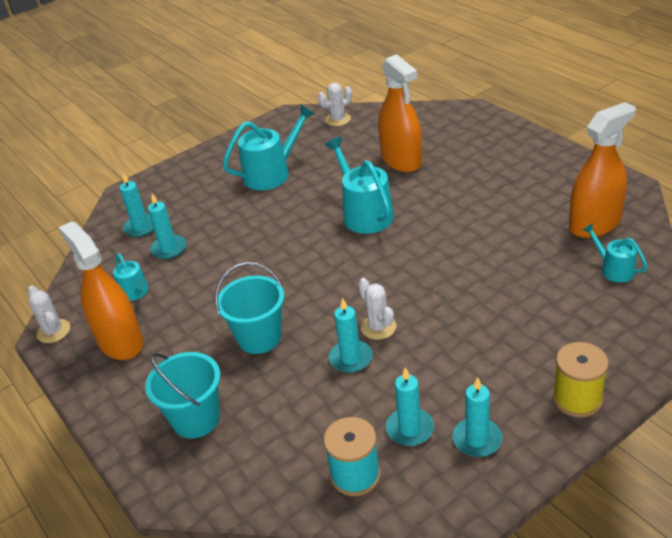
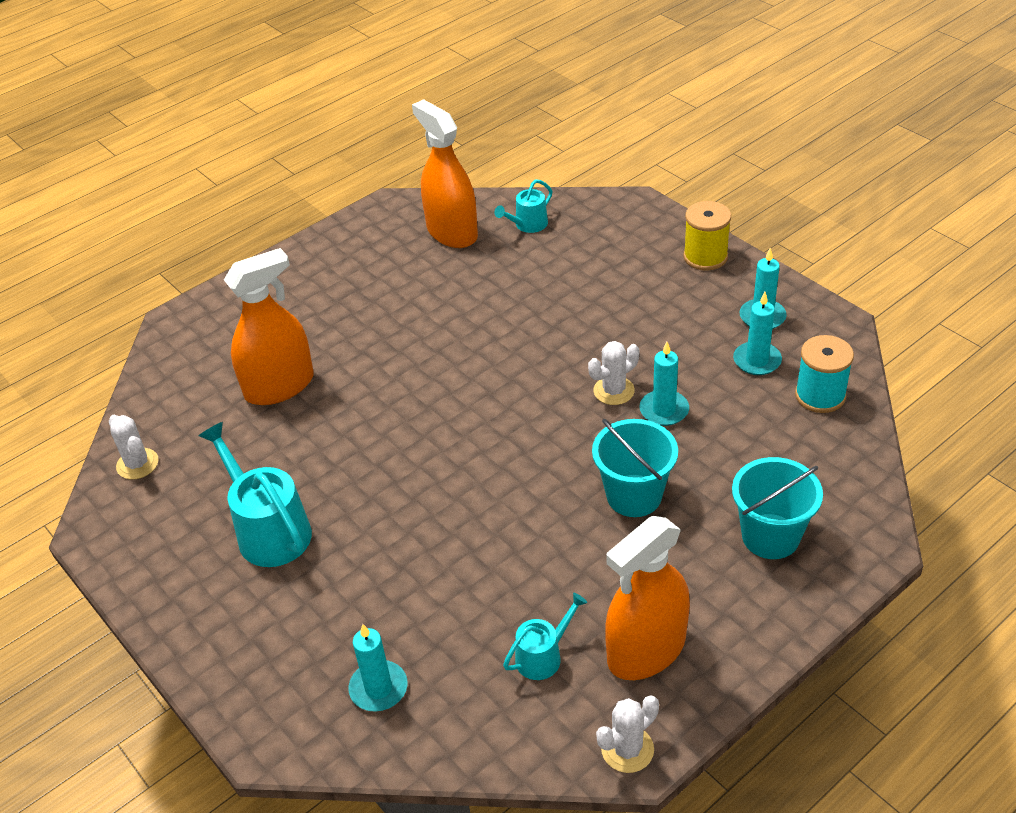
camera: 95 degrees left, 5 degrees up
(169, 249) = (442, 634): turquoise candle -> none
(364, 214) = (397, 416): turquoise watering can -> none

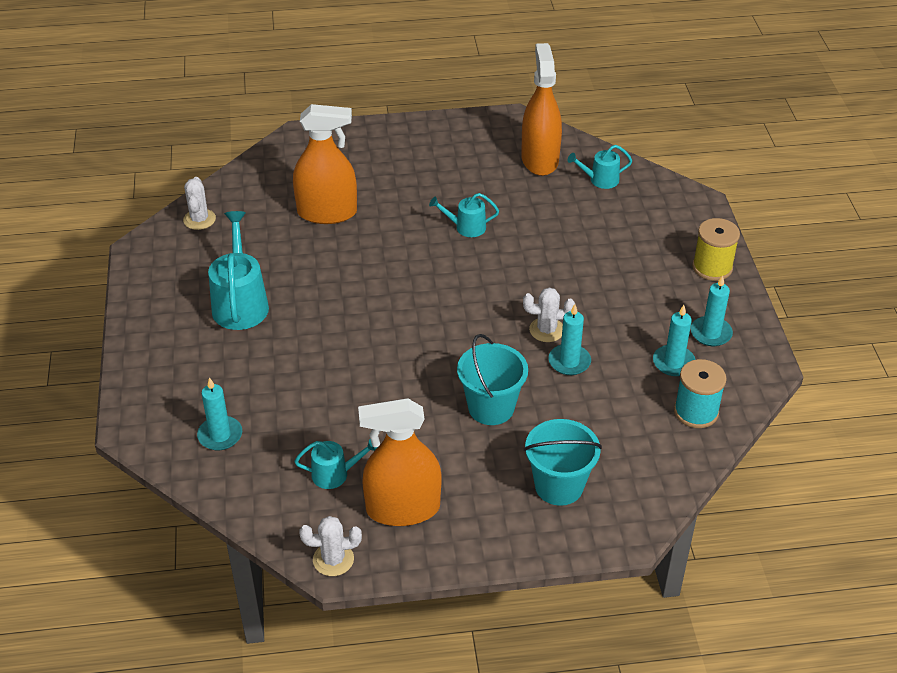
camera: 30 degrees right, 0 degrees up
(441, 330) = (466, 227): none -> turquoise watering can

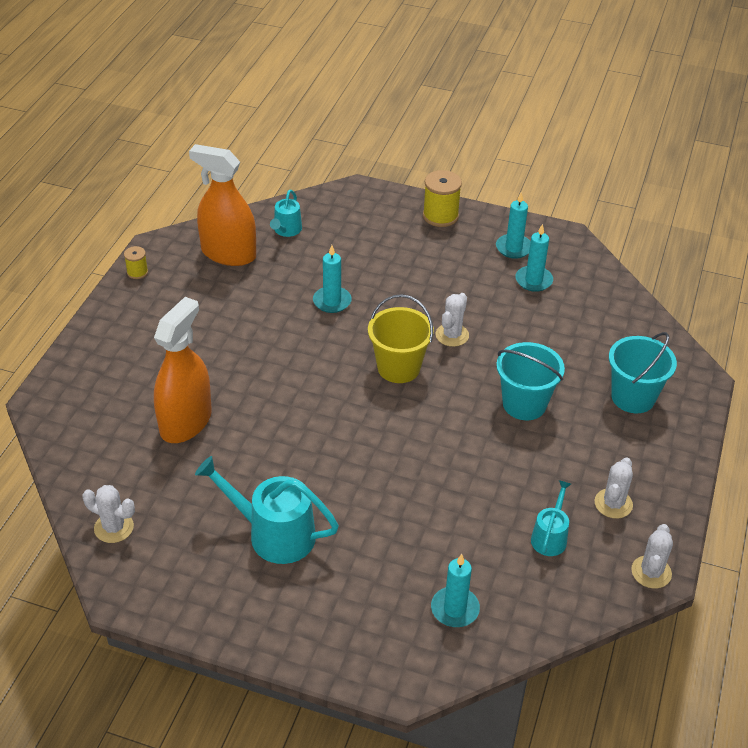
camera: 65 degrees left, 0 degrees up
(403, 508) = (613, 504): orange spray bottle -> white cactus
(466, 227) = (284, 334): turquoise watering can -> none
(474, 122) = (137, 272): none -> yellow spool
(477, 309) = (398, 368): none -> yellow bucket
(569, 362) = (498, 337): turquoise candle -> turquoise candle (332, 301)
(696, 412) = (593, 291): turquoise spool -> none

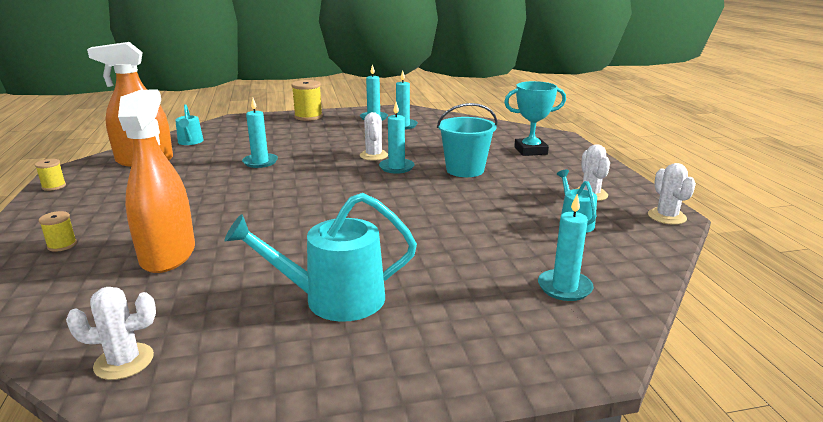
camera: 30 degrees left, 20 degrees down
(117, 372) = (62, 245): none -> yellow spool
(398, 368) = (349, 177): yellow bucket -> none
(458, 369) = (396, 167): none -> turquoise candle
(633, 397) = (530, 151): turquoise bucket -> turquoise trophy

